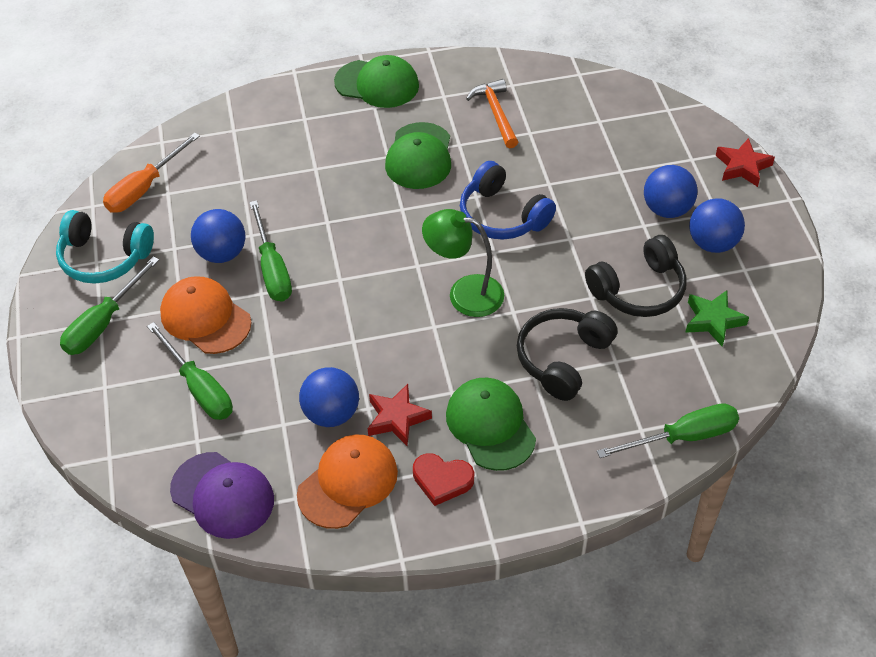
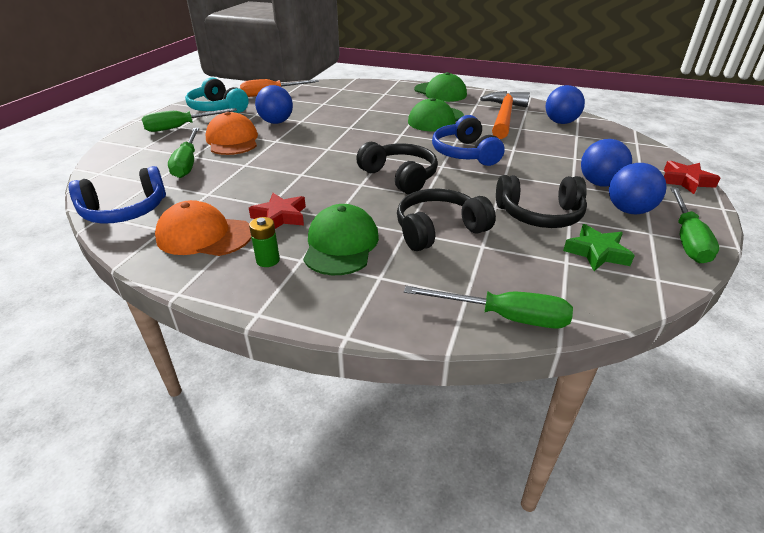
camera: 30 degrees right, 15 degrees down
(222, 495) = (125, 211): purple cap -> blue headphones
(272, 269) = (294, 134): green screwdriver -> green screwdriver (687, 239)
(331, 413) = (243, 199): blue ball -> blue ball (560, 122)
(348, 483) = (204, 235): orange cap -> orange cap turned 150 degrees counterclockwise
(442, 480) = (268, 260): red heart -> green battery
(464, 293) = (400, 177): green lamp -> black headphones
(496, 114) = (504, 117): orange hammer -> orange hammer, size x1.57

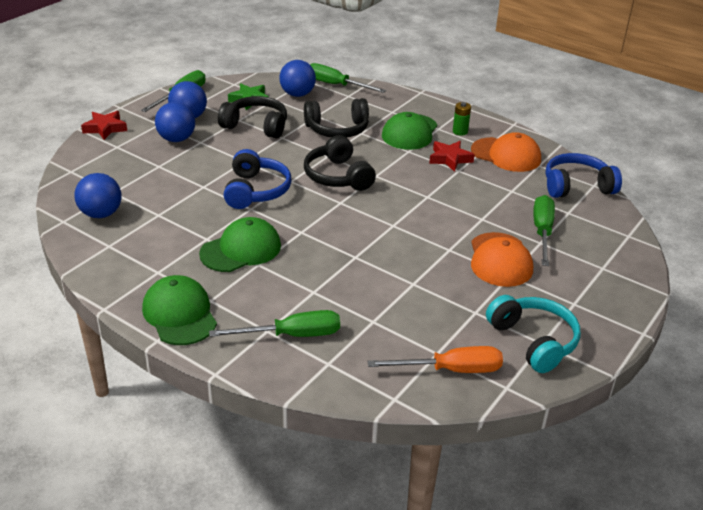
camera: 165 degrees left, 0 degrees up
(181, 127) = (572, 301): green screwdriver -> green screwdriver (292, 335)
(276, 122) = (446, 286): blue ball -> blue ball (297, 94)
(504, 117) = (153, 237): orange hammer -> none

